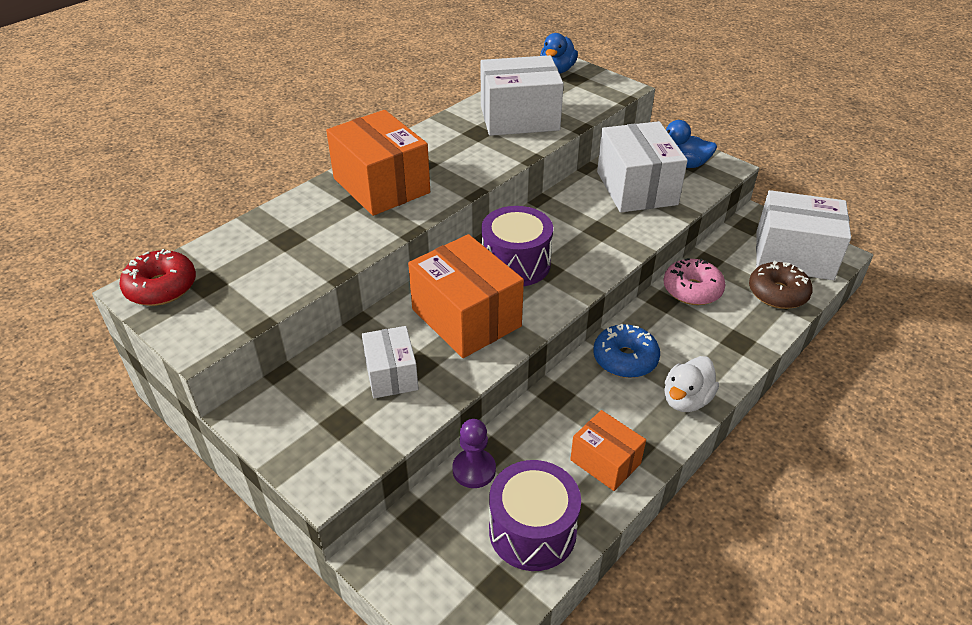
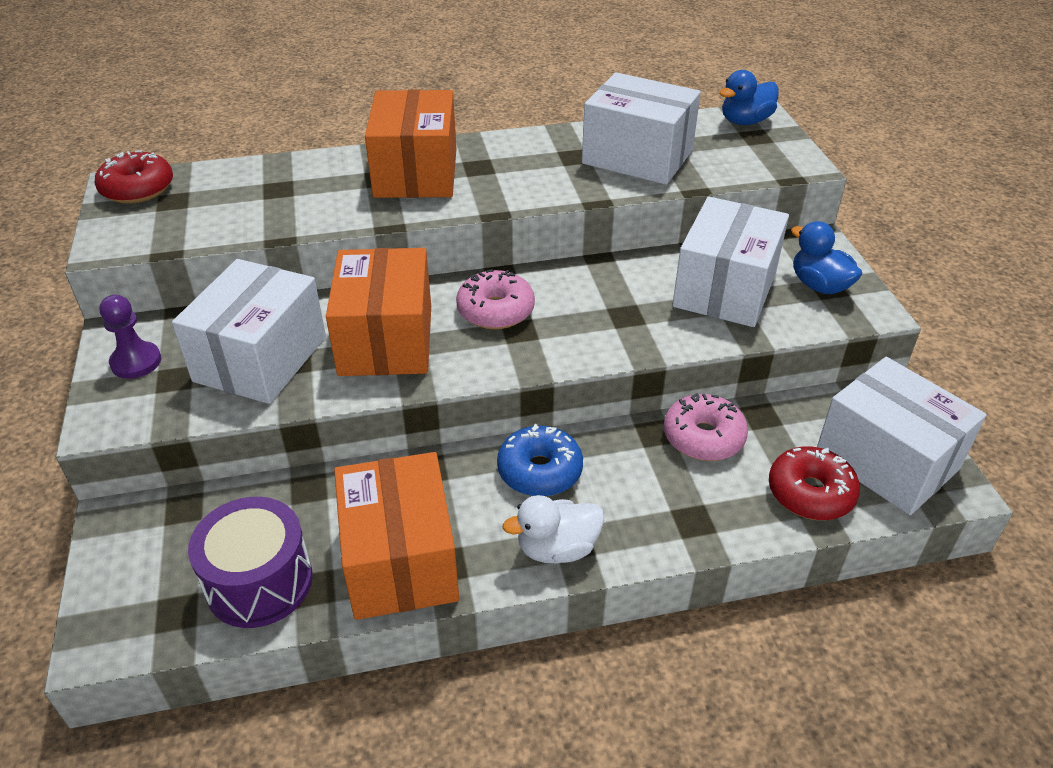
camera: 35 degrees right, 0 degrees up
(391, 374) = (261, 359): white box -> white box, size x1.75
(474, 470) = (274, 495): purple pawn -> purple pawn (136, 362)
(516, 264) = (495, 310): purple drum -> pink donut
(605, 461) = (400, 560): orange box -> orange box, size x1.75
(777, 293) = (810, 493): brown donut -> red donut

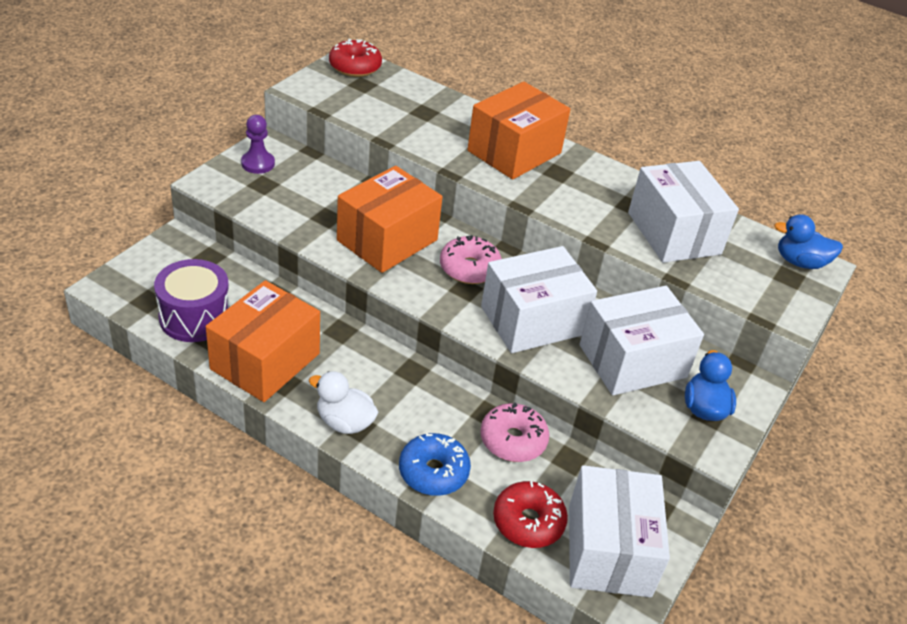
camera: 40 degrees right, 0 degrees up
(261, 359) = (314, 204): white box -> white box (532, 320)
(540, 471) = (393, 379): blue donut -> blue donut (433, 472)

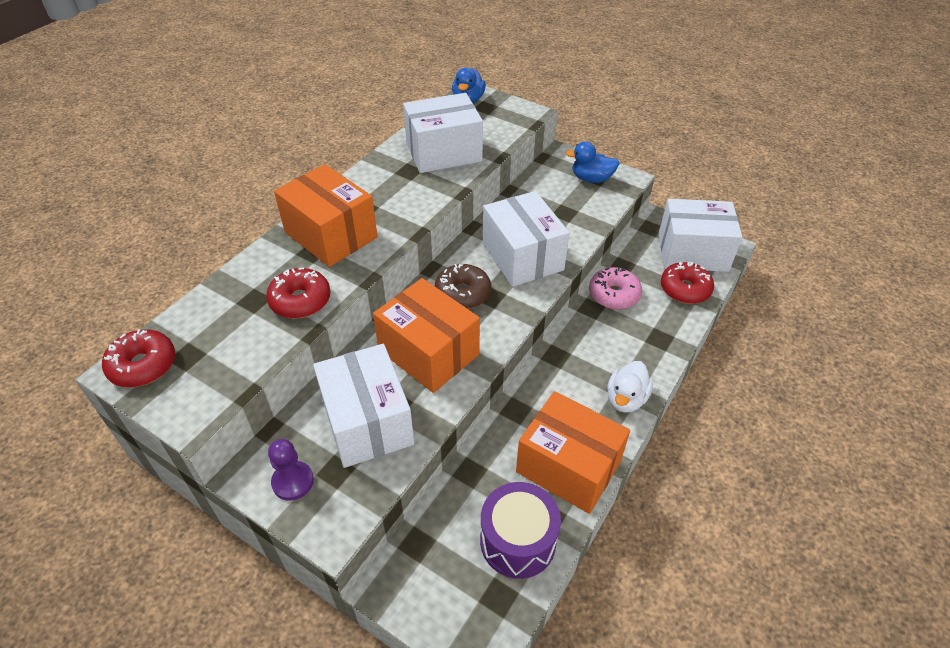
camera: 85 degrees left, 5 degrees up
(422, 135) = (300, 300): none -> red donut
(433, 472) = (659, 340): blue donut -> none
(469, 268) = (463, 293): pink donut -> brown donut
(632, 361) = (555, 207): white box -> white box (367, 422)

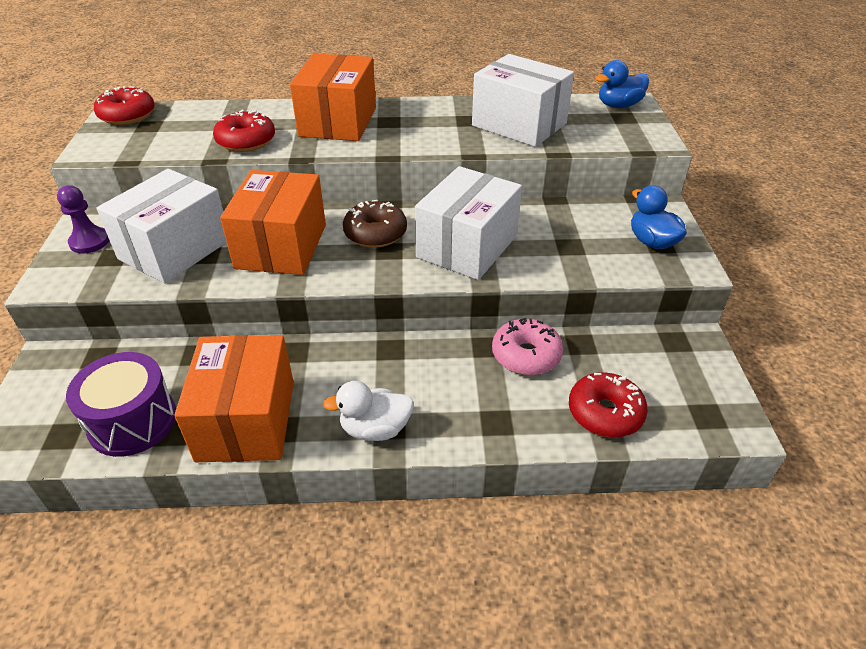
camera: 55 degrees right, 5 degrees down
(692, 252) = (681, 395): white box -> none

